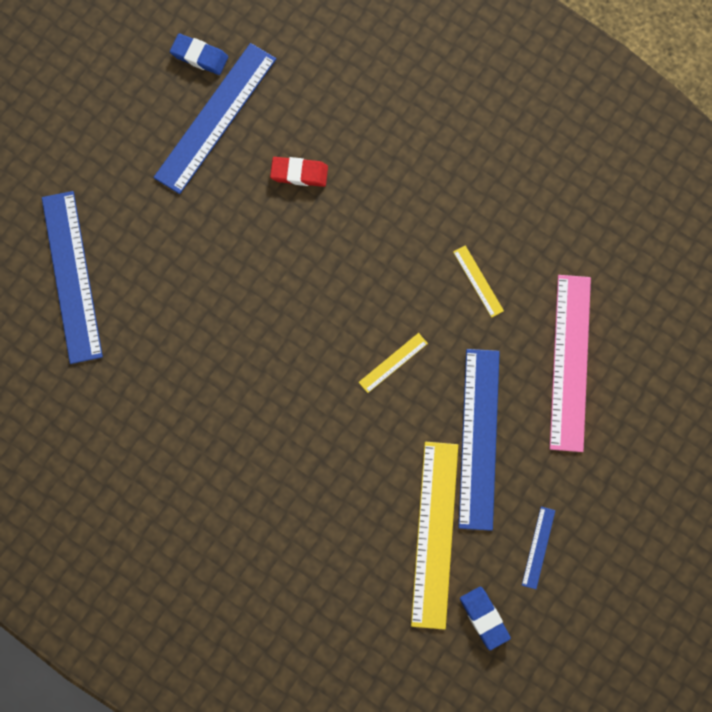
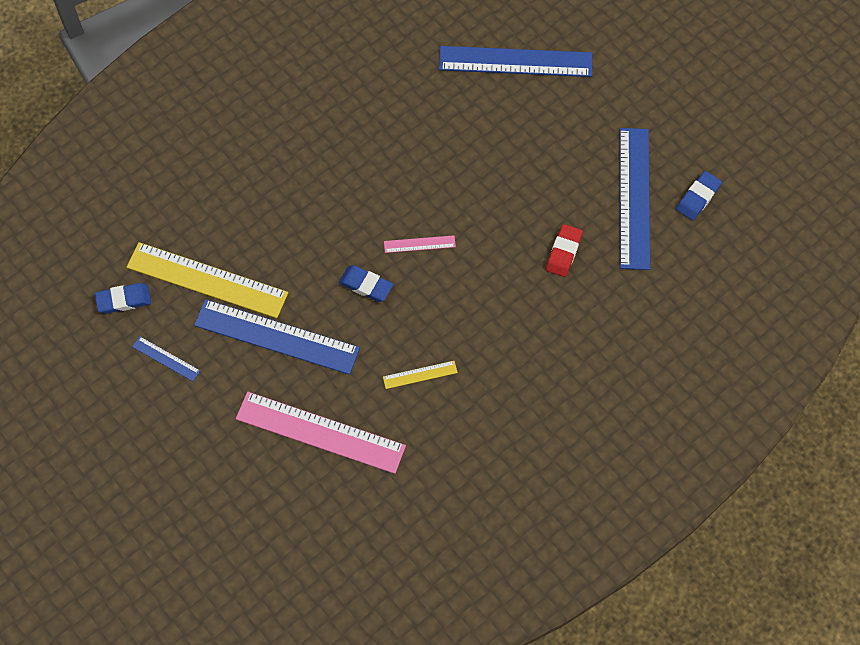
camera: 105 degrees right, 10 degrees down
(216, 118) = (634, 198): blue ruler -> blue ruler turned 45 degrees clockwise
(329, 320) = (419, 244): none -> pink ruler
(393, 363) = (366, 285): yellow ruler -> blue eraser

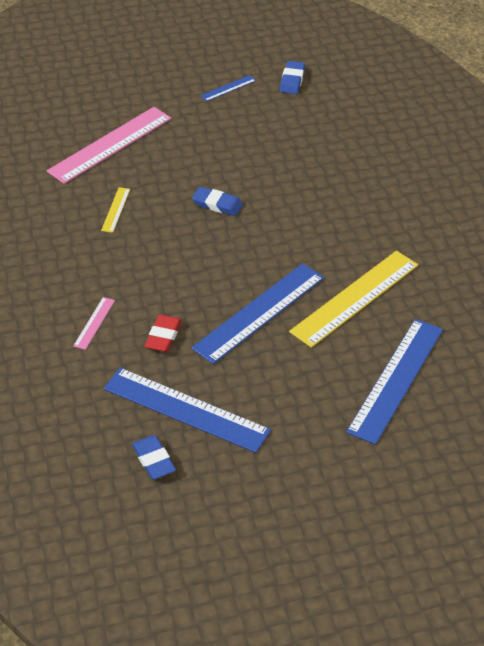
camera: 115 degrees right, 20 degrees down
(207, 280) = (281, 123): yellow ruler -> yellow ruler (355, 298)
(276, 336) = (206, 145): blue ruler -> blue ruler (259, 313)
(366, 285) = (217, 204): blue eraser -> blue eraser turned 60 degrees clockwise
(419, 244) = (234, 247): pink ruler -> pink ruler (94, 323)
(563, 252) = (163, 336): red eraser -> red eraser turned 60 degrees clockwise

